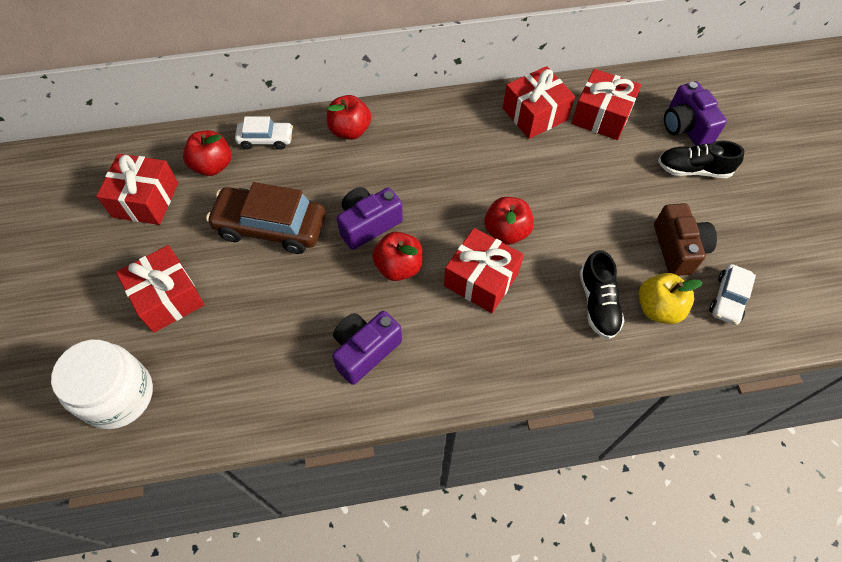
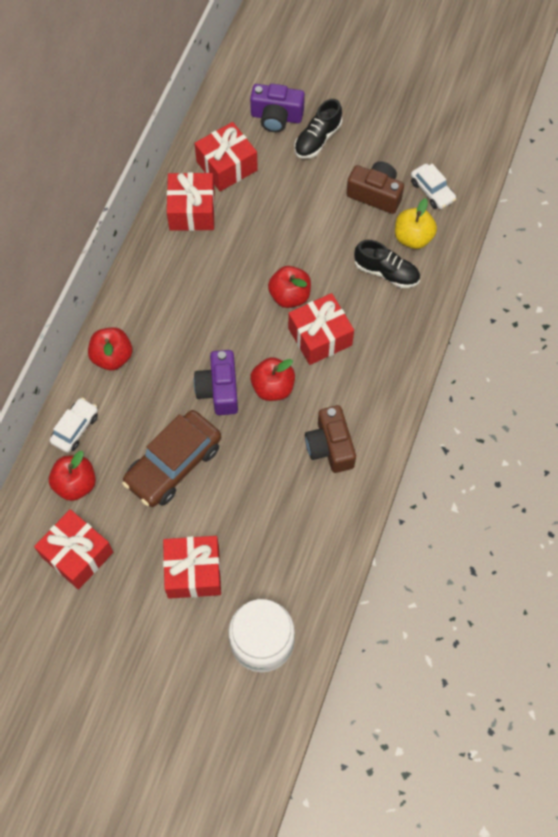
camera: 60 degrees left, 5 degrees up
(365, 351) = (330, 446): purple camera -> brown camera

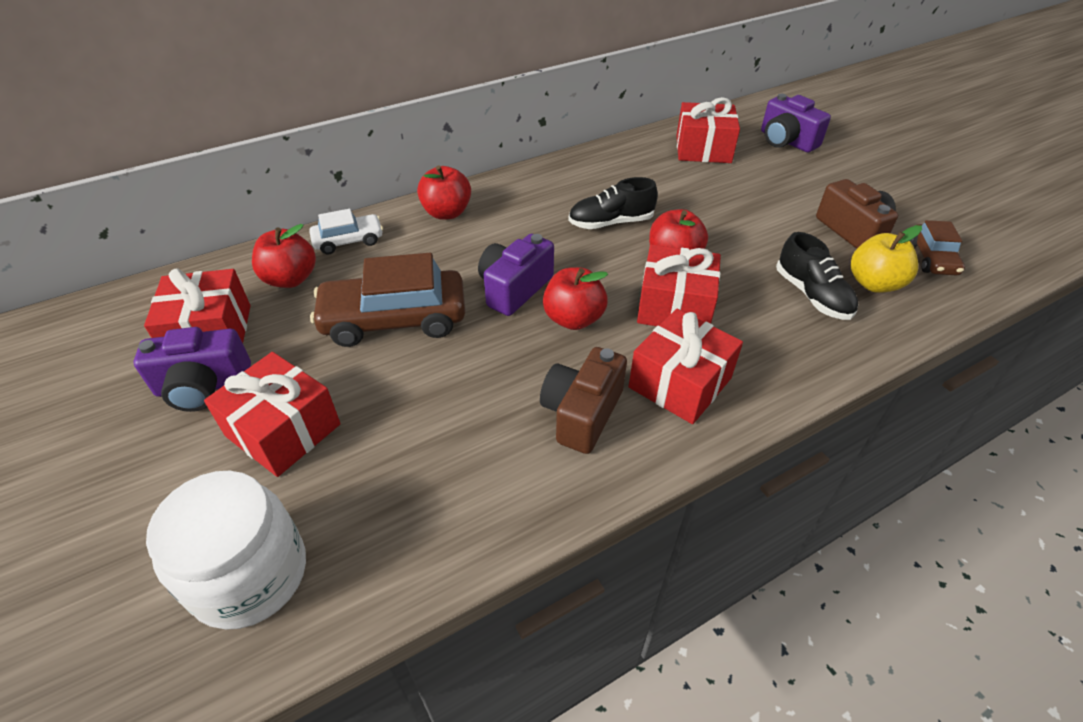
camera: 40 degrees right, 20 degrees down
(119, 585) = (203, 386): none -> purple camera
(192, 210) = (637, 160): red gift -> red gift (680, 383)
(317, 139) = (818, 169): black shoe -> black shoe (611, 222)
(432, 191) = (932, 258): white car -> brown car

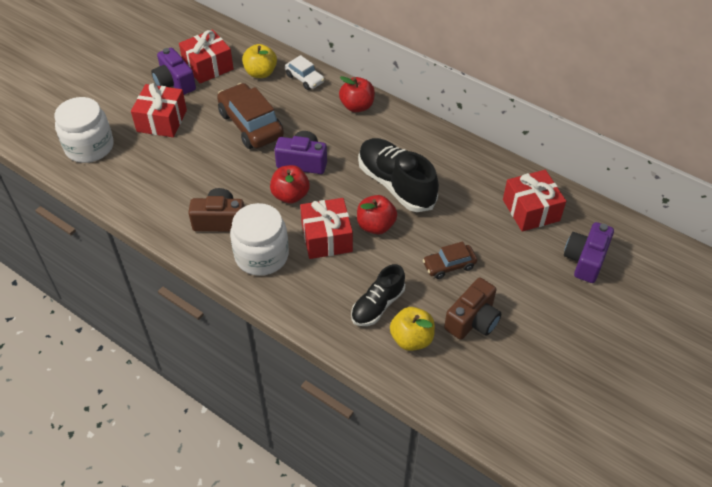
camera: 65 degrees right, 5 degrees up
(290, 279) = (260, 73): red apple -> yellow apple
(611, 222) = (396, 184): black shoe -> black shoe, size x1.64
(680, 383) = (261, 255): red gift -> white jar
(932, 258) = (465, 373): brown car -> brown car (449, 265)

